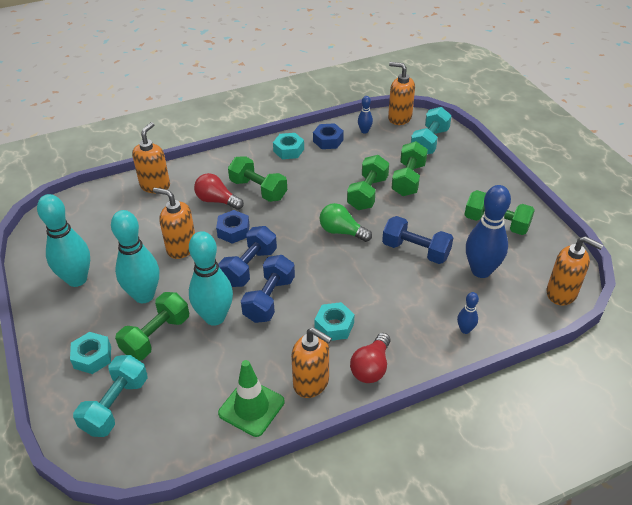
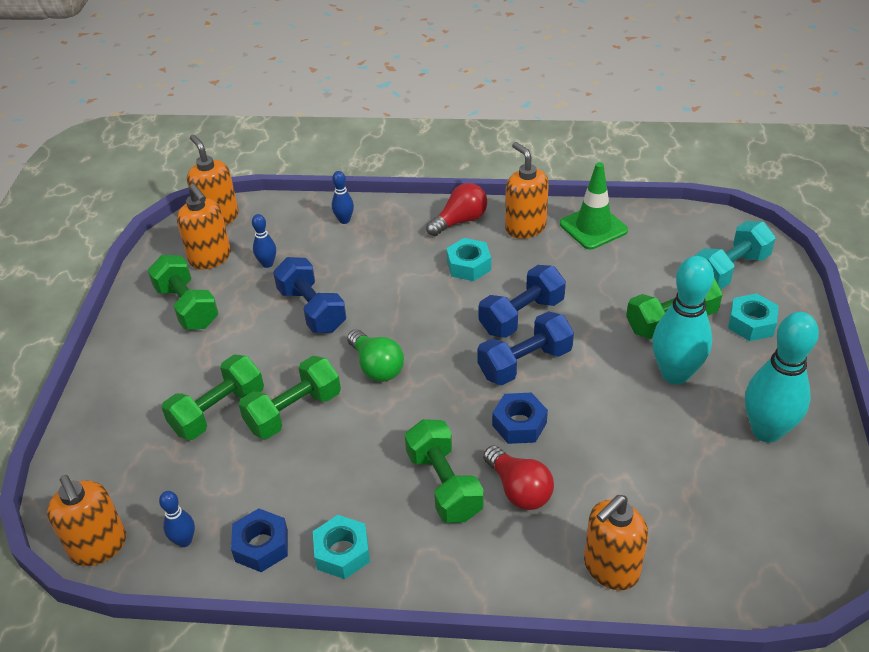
camera: 150 degrees left, 0 degrees up
(181, 248) = (604, 425): orange soap dispenser -> orange soap dispenser (210, 258)
(215, 317) = (595, 318): turquoise bowling pin -> none
(429, 142) = (115, 468): turquoise dumbbell -> none
(481, 271) = (267, 264): blue bowling pin -> blue bowling pin, size x0.47

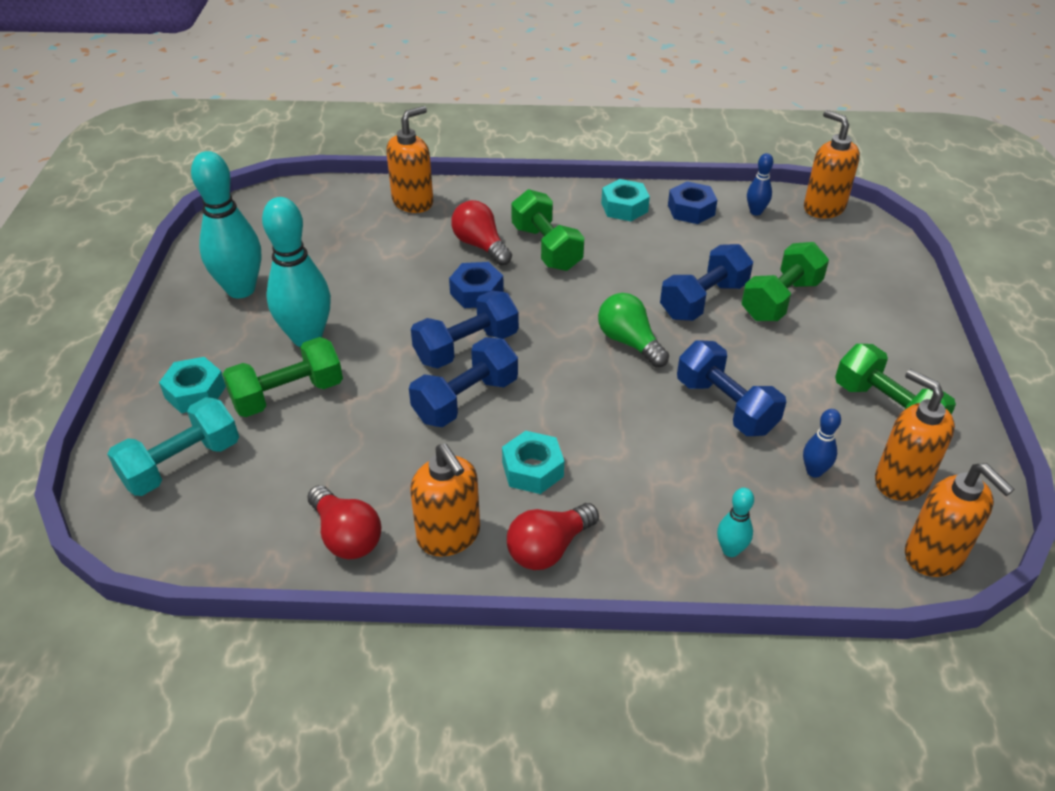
camera: 175 degrees right, 0 degrees up
(293, 411) = (703, 300): green dumbbell -> blue dumbbell
(344, 220) = (730, 550): blue bowling pin -> turquoise bowling pin
(593, 227) = (346, 536): green traffic cone -> red light bulb

